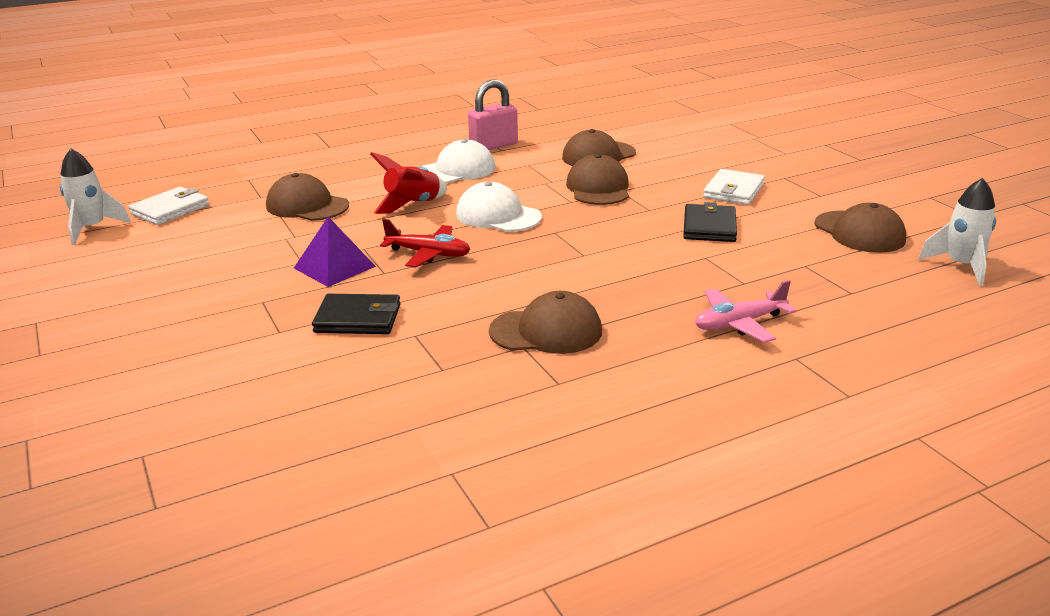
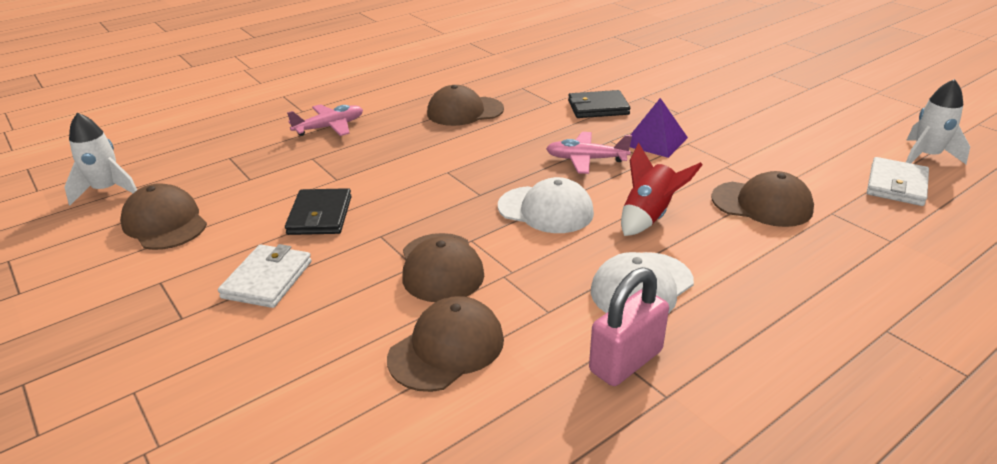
camera: 170 degrees right, 5 degrees up
(428, 254) = (586, 159): red plane -> pink plane

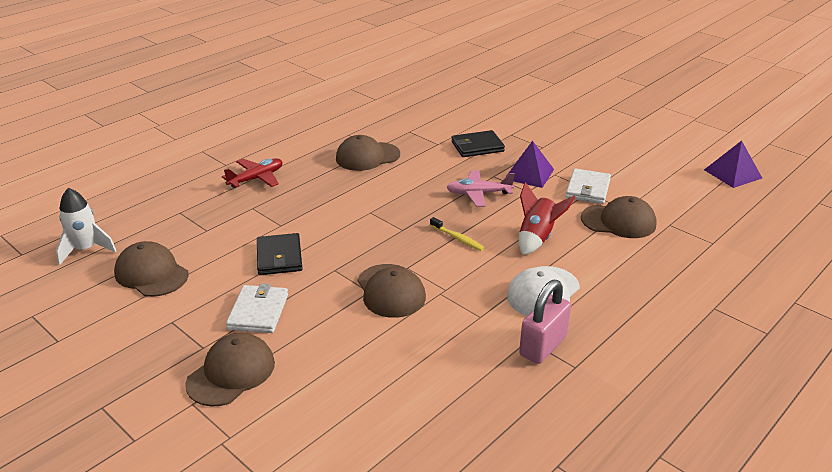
camera: 10 degrees left, 0 degrees up
(329, 127) = (256, 178): pink plane -> red plane
(447, 348) = (414, 350): brown cap -> brown cap (231, 373)
(545, 210) = (458, 238): white cap -> yellow toothbrush
(896, 185) = (713, 199): white wallet -> white wallet (587, 189)
(926, 156) = (733, 174): white rocket -> purple pyramid

